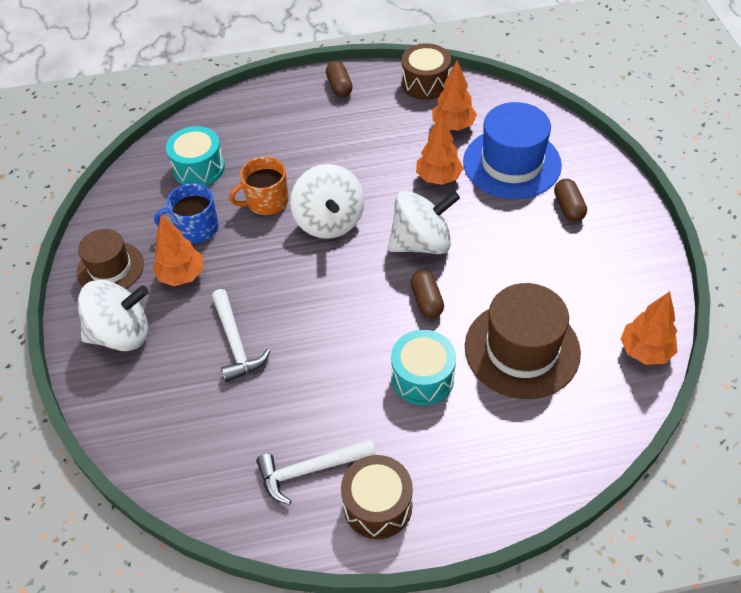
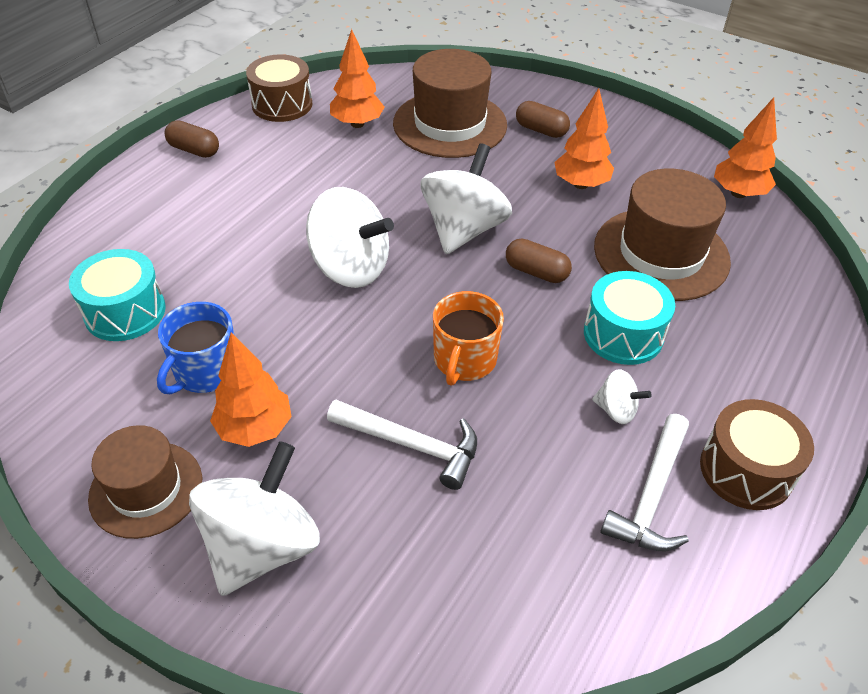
camera: 50 degrees left, 5 degrees down
(266, 201) = (256, 293): orange mug -> orange mug (464, 360)
(356, 414) = (616, 410): none -> white spinning top
(438, 178) = (403, 171): orange tree -> orange tree (580, 184)
(512, 163) = (450, 124): blue hat -> brown hat

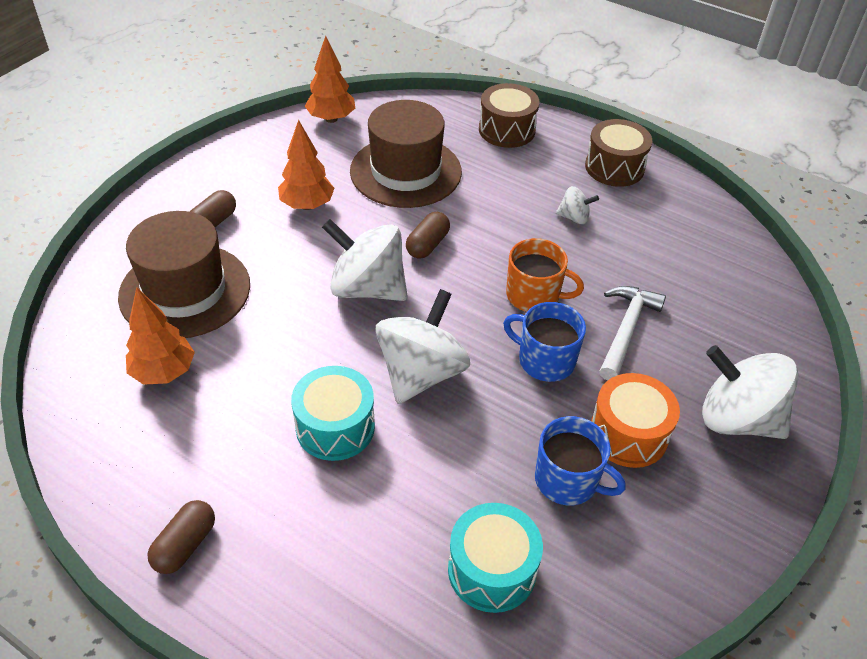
camera: 90 degrees left, 0 degrees up
(146, 489) = (706, 508): brown hat -> none
(255, 428) = (628, 434): orange tree -> orange drum
(282, 104) = (97, 453): brown drum -> brown drum (506, 130)
(364, 363) = (545, 360): none -> blue mug
(616, 410) = (574, 217): white spinning top -> white spinning top turned 75 degrees clockwise
(623, 334) = (498, 204): turquoise drum -> turquoise drum (335, 427)
(652, 495) = (643, 211): white hammer -> none

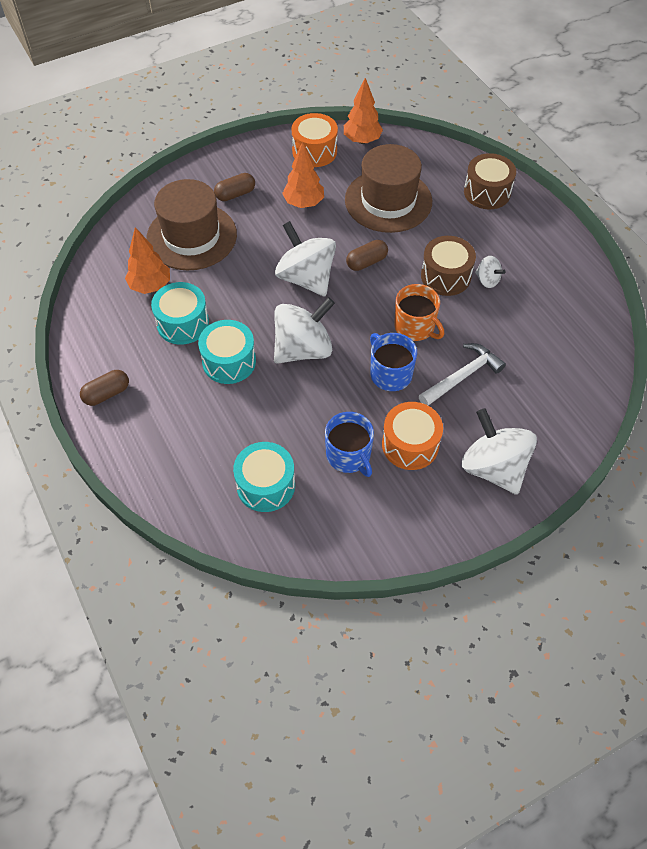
camera: 30 degrees right, 10 degrees up
(240, 403) = (183, 323): none -> turquoise drum
(282, 146) = (314, 151): none -> orange drum
(614, 167) = (549, 252): brown drum -> brown drum (446, 276)

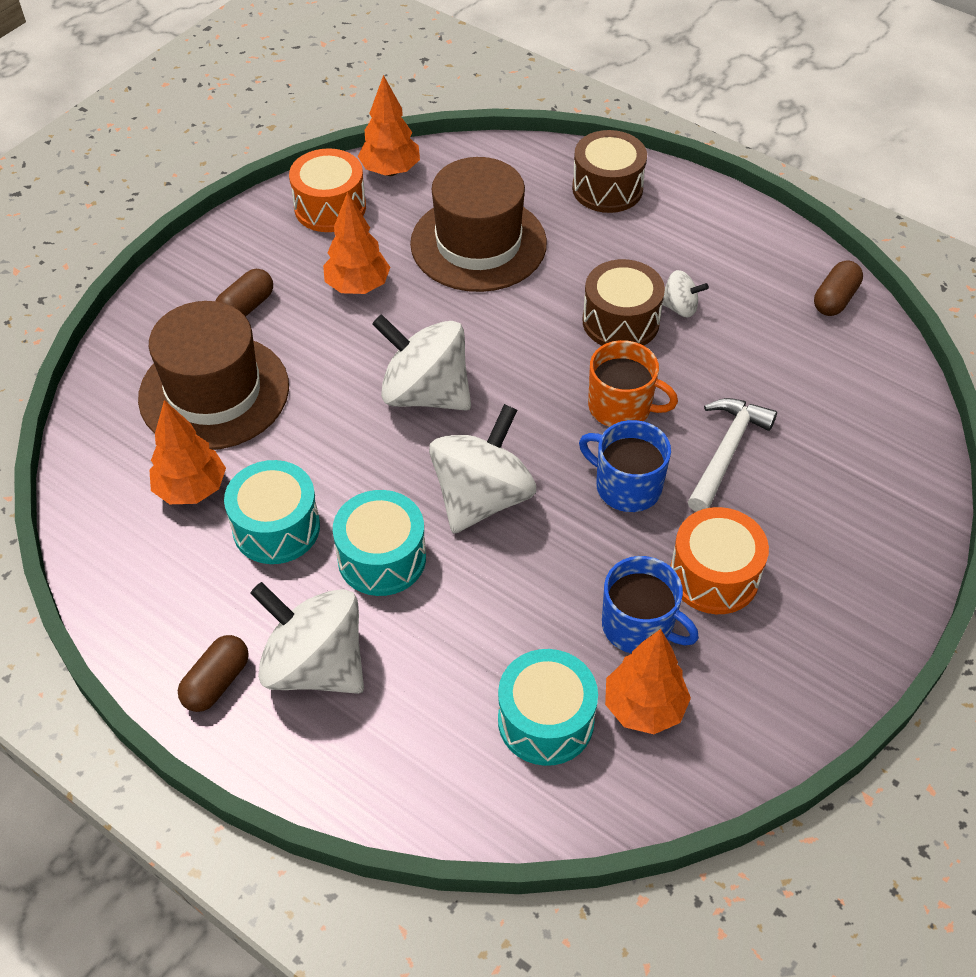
camera: 25 degrees left, 5 degrees down
(324, 501) = (644, 707): none -> orange tree
(366, 262) = (499, 340): brown capsule -> brown capsule (835, 299)
(493, 468) = (843, 562): white spinning top -> white spinning top (315, 665)

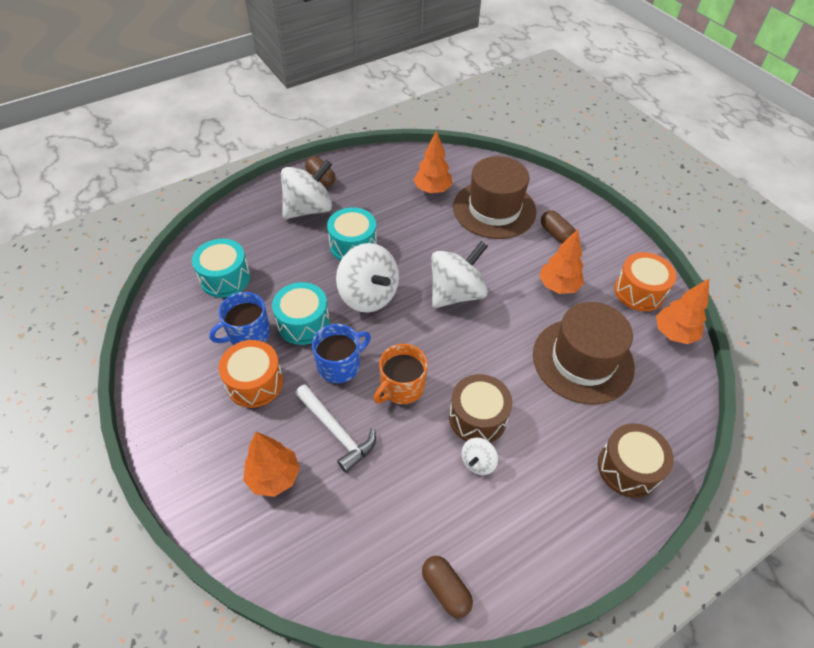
camera: 110 degrees right, 0 degrees up
(276, 527) = (393, 213): turquoise drum -> turquoise drum (303, 323)
(644, 707) = (203, 318): orange tree -> orange tree (274, 476)

